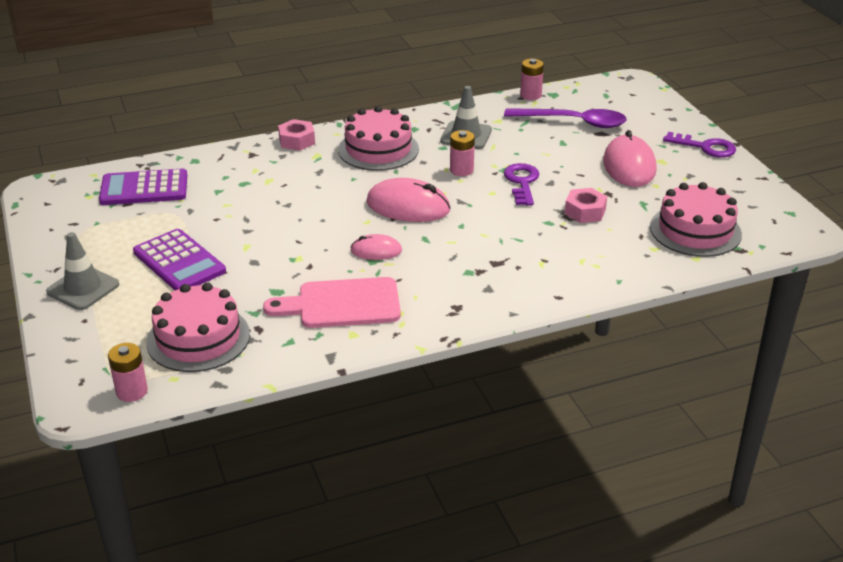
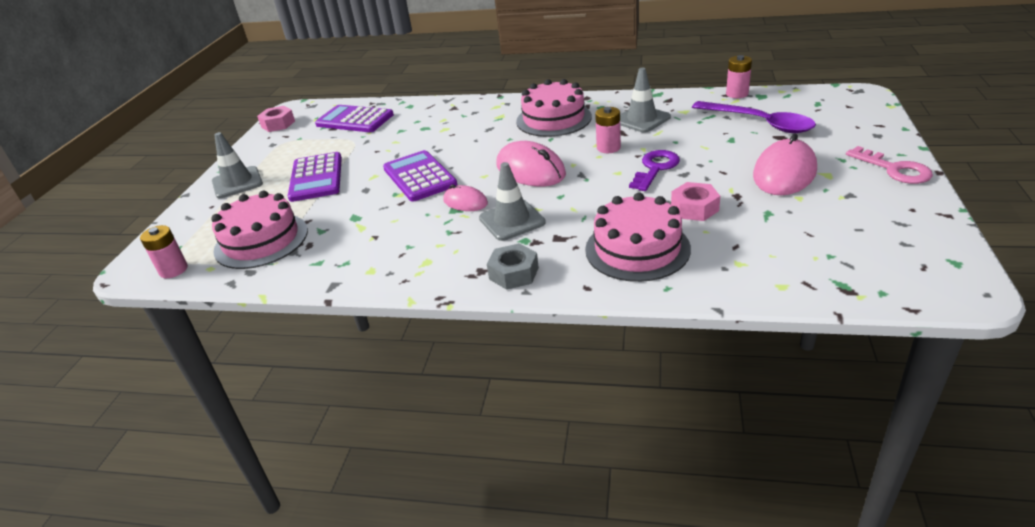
camera: 35 degrees right, 0 degrees up
(297, 141) = (497, 103): pink nut -> pink nut (278, 124)
(300, 236) = (419, 177): none -> purple calculator
(342, 304) = (390, 241): pink cutting board -> none
(439, 257) = (512, 220): none -> grey traffic cone
(488, 302) = (514, 273): none -> grey nut
(695, 230) = (806, 255): pink cake -> pink cake (637, 249)
(705, 147) = (894, 169): purple key -> pink key

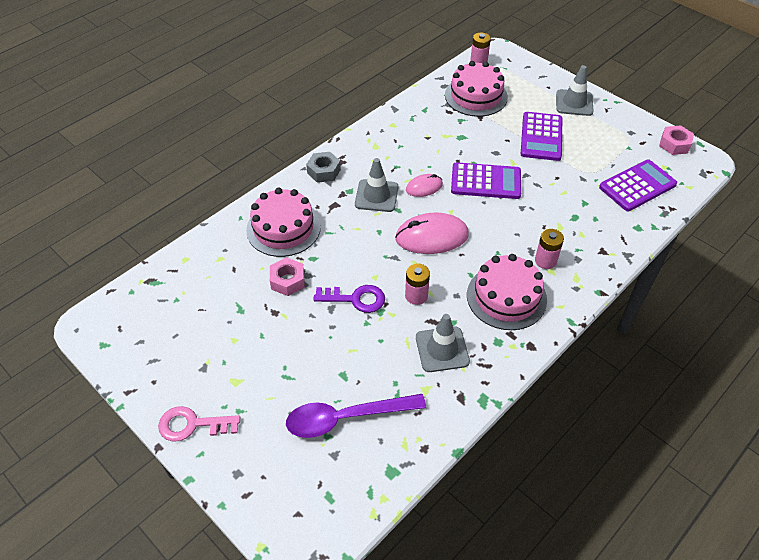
camera: 120 degrees right, 15 degrees up
(316, 178) = (541, 137): purple calculator -> purple calculator turned 105 degrees counterclockwise
(655, 168) = (356, 299): purple key -> purple key turned 60 degrees counterclockwise
(737, 94) = (416, 457): pink battery -> pink battery (545, 261)
(784, 173) = (266, 360): pink mouse -> none

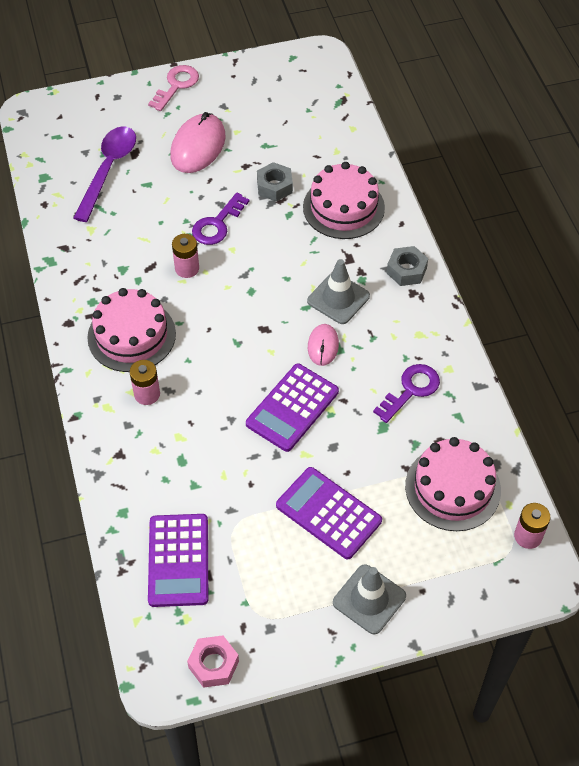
camera: 120 degrees right, 5 degrees up
(287, 281) = (274, 186): pink nut -> grey nut
(423, 134) = (411, 390): none -> purple key
(431, 237) = (248, 316): pink mouse -> pink mouse (198, 146)
(442, 349) = (117, 258): grey traffic cone -> none

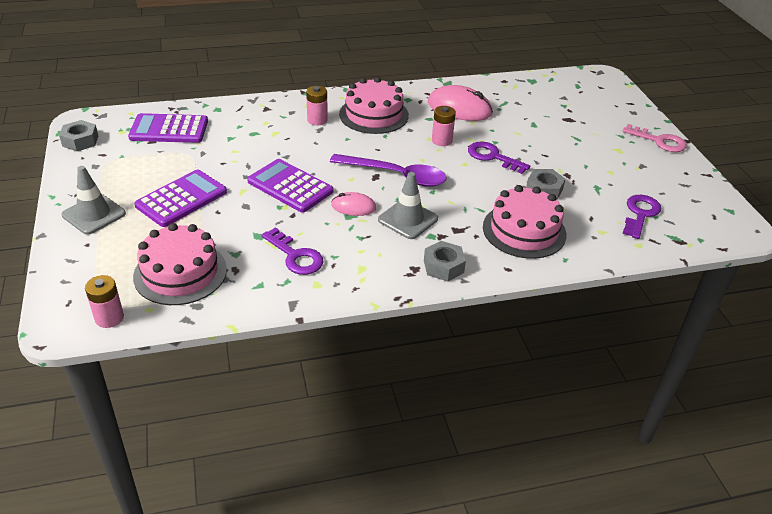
camera: 90 degrees right, 15 degrees down
(108, 170) = (546, 107): purple spoon -> purple spoon (396, 175)
(198, 146) = (585, 150): pink mouse -> pink mouse (459, 108)
(213, 664) = (80, 141): pink nut -> grey nut
(306, 120) = (640, 214): none -> purple key

